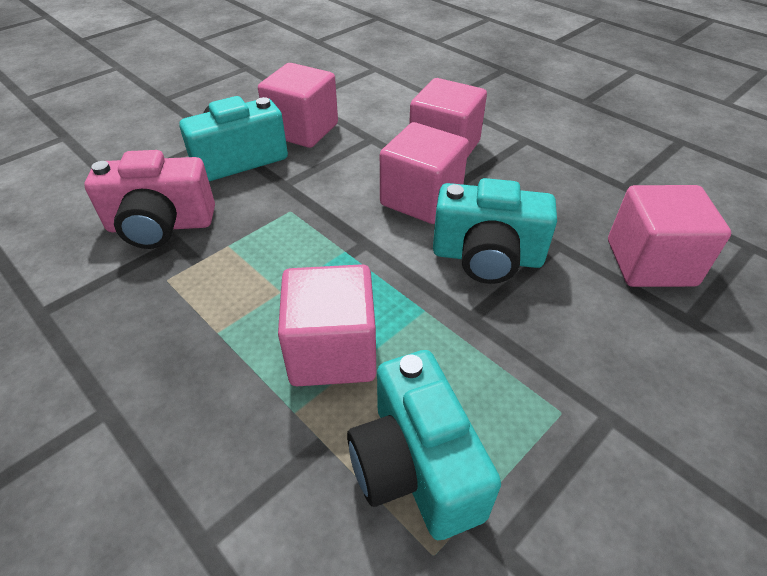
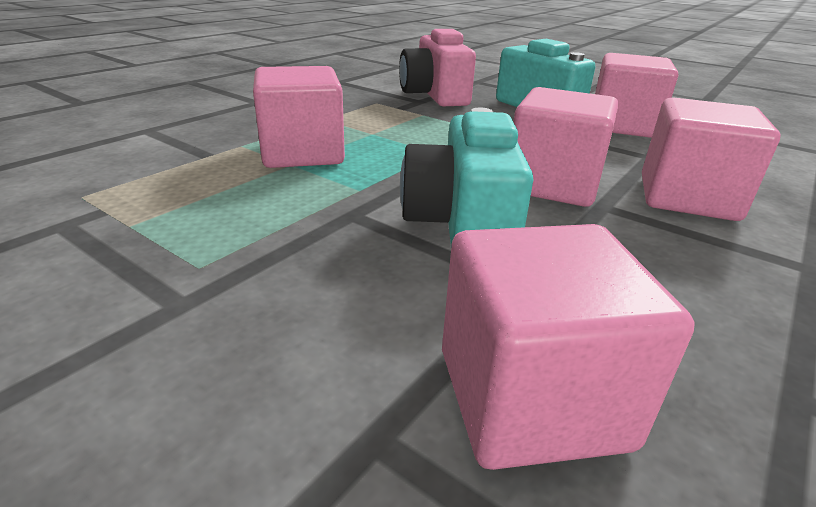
camera: 80 degrees right, 15 degrees down
(415, 466) = (167, 187): turquoise camera -> none

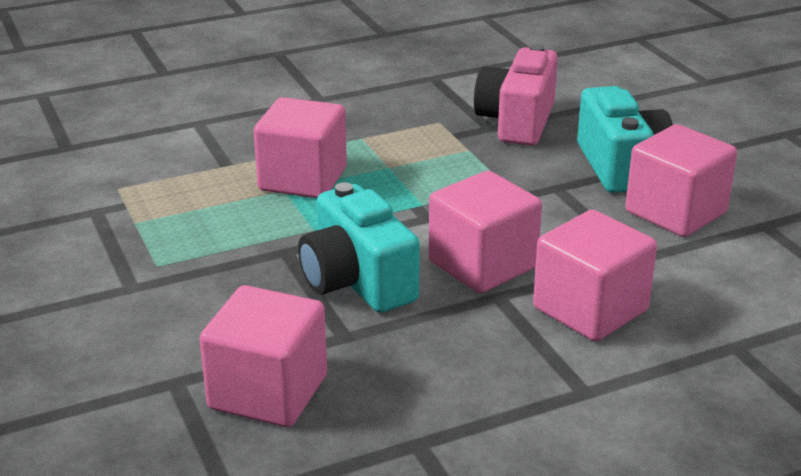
camera: 30 degrees right, 0 degrees up
(462, 225) = (357, 281): turquoise camera -> turquoise camera turned 60 degrees counterclockwise

